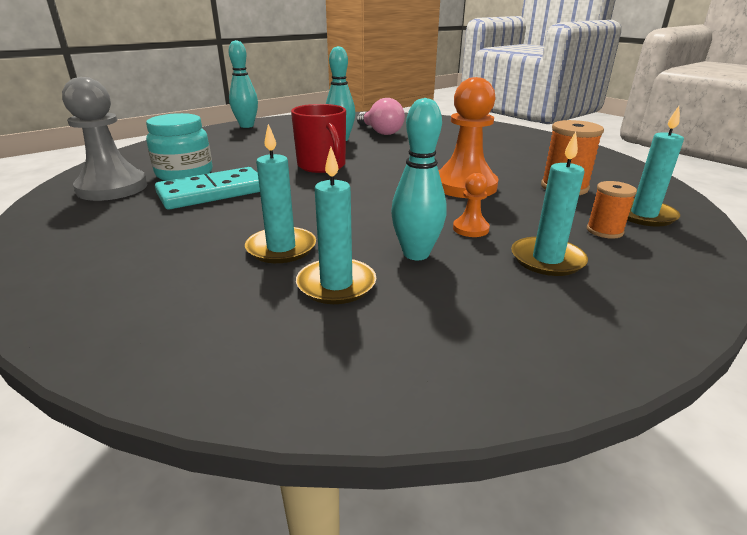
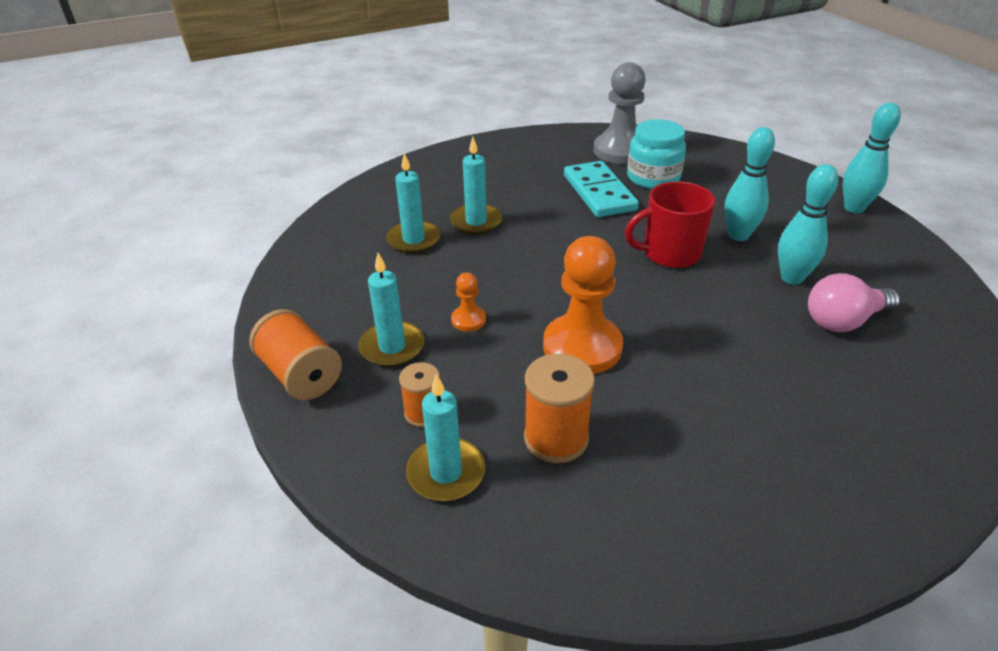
camera: 105 degrees right, 10 degrees up
(416, 254) = (437, 279): turquoise bowling pin -> turquoise bowling pin (738, 235)
(650, 305) = (301, 375): none -> orange spool

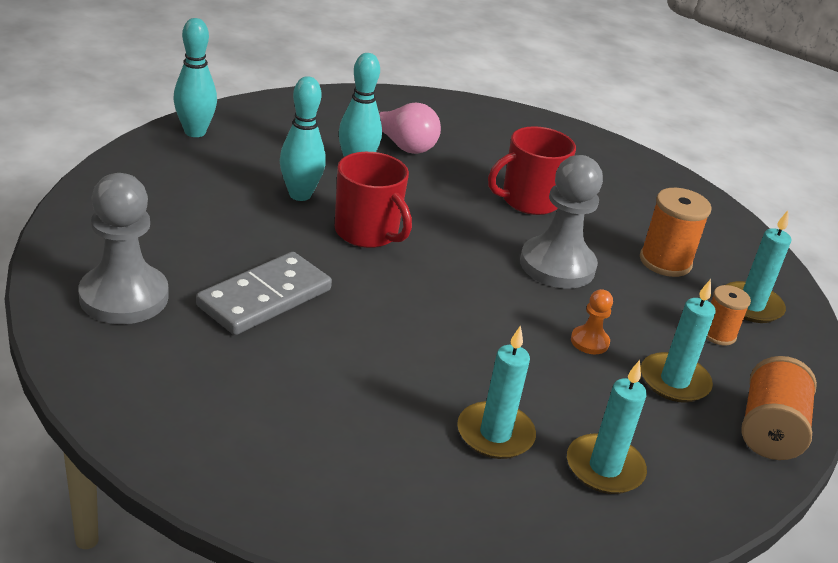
camera: 125 degrees left, 5 degrees down
(476, 222) = (411, 389): turquoise candle -> turquoise candle (604, 468)
(582, 347) = (557, 265): orange pawn -> grey pawn
(599, 193) = (264, 298): turquoise domino -> grey domino
(653, 178) = (196, 260): turquoise jar -> none
(709, 376) = (528, 201): none -> red mug

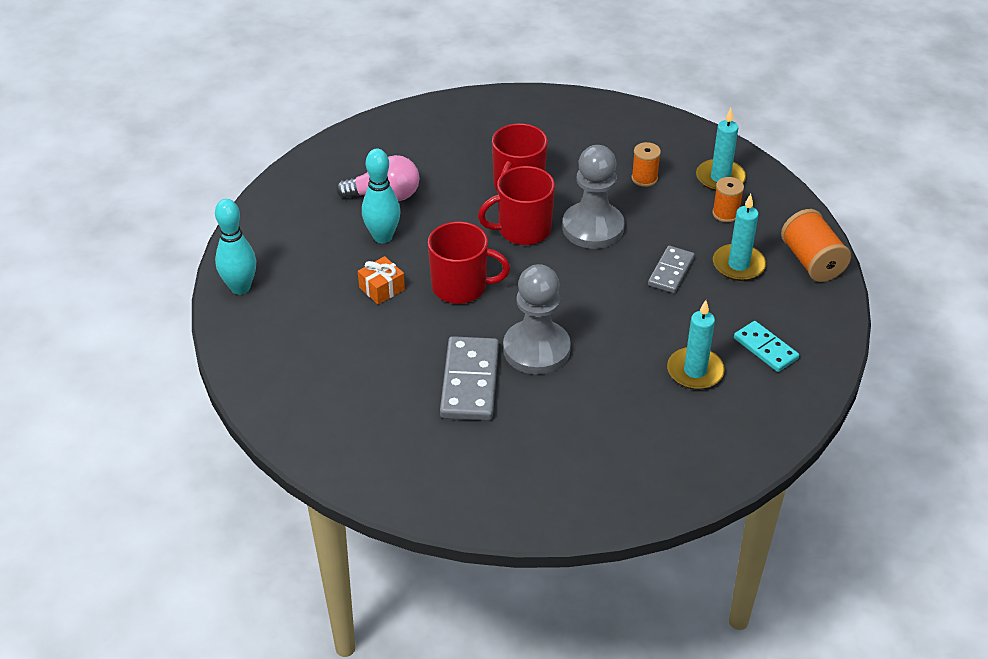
camera: 35 degrees left, 10 degrees up
(124, 297) = (393, 446): grey pawn -> grey pawn (536, 349)
(300, 195) = (382, 288): turquoise bowling pin -> orange gift
(486, 229) = (522, 230): none -> red mug
(589, 341) = (670, 271): orange pawn -> grey domino
(604, 468) = (765, 348): turquoise candle -> turquoise domino
(665, 262) = (644, 178): orange spool -> orange spool, size x0.62

